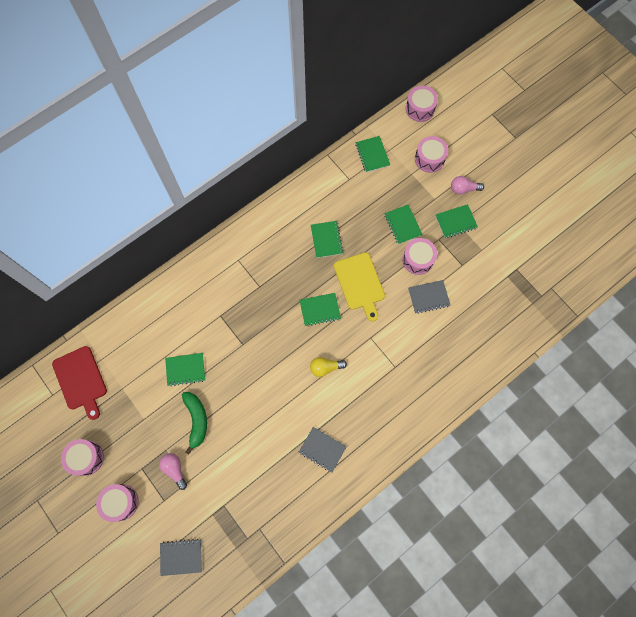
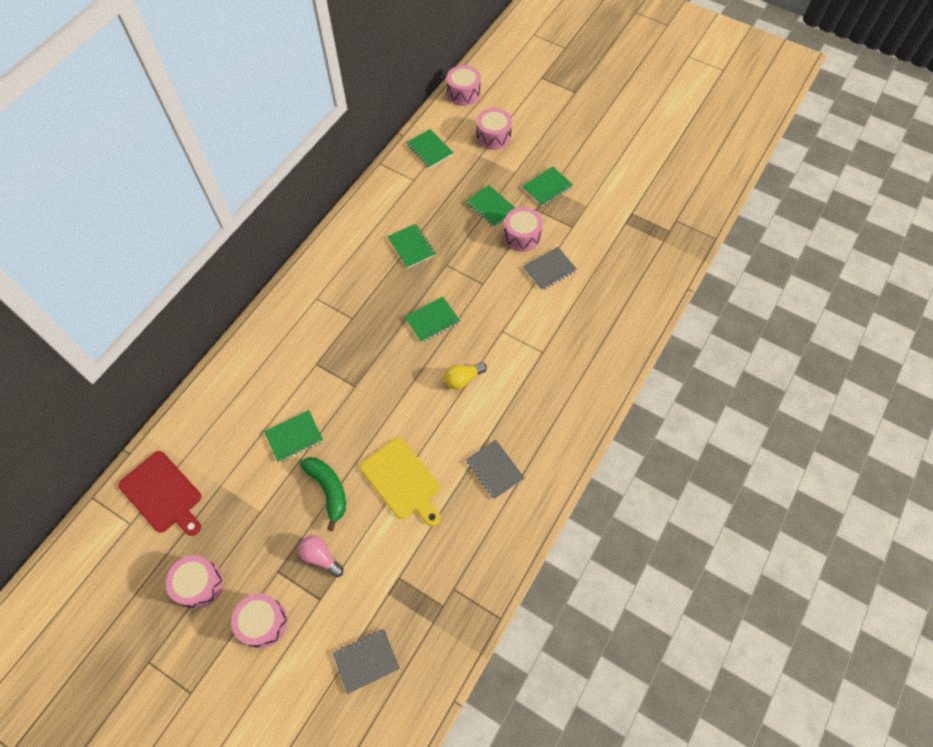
camera: 20 degrees left, 10 degrees down
(322, 449) = (494, 470): grey notebook -> grey notebook turned 45 degrees clockwise
(360, 283) = (467, 279): yellow cutting board -> yellow cutting board (402, 481)
(463, 189) = (542, 154): pink light bulb -> none

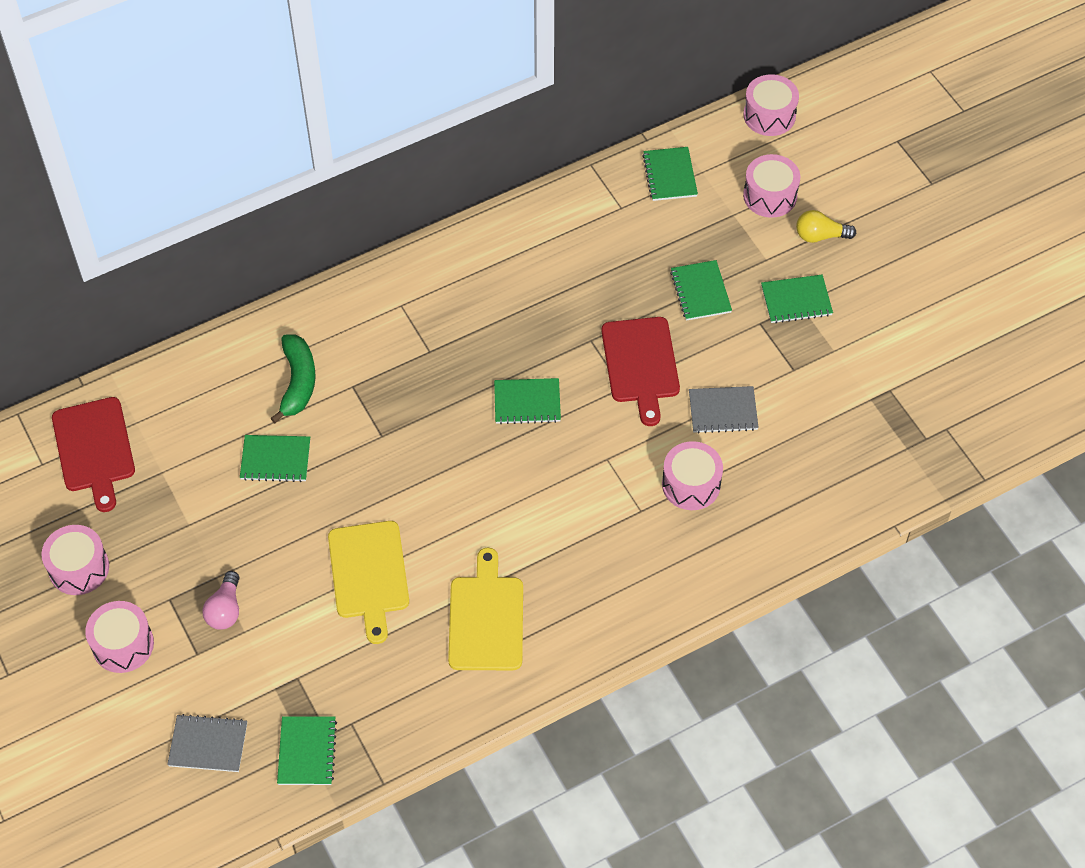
camera: 30 degrees right, 5 degrees down
(321, 557) = (225, 609): pink light bulb -> pink light bulb turned 150 degrees counterclockwise
(328, 489) = (278, 540): green banana -> green banana (298, 382)
(411, 247) = (561, 296): green notebook -> green notebook (307, 752)
(463, 379) = (518, 493): yellow light bulb -> yellow light bulb (820, 236)
(484, 265) = (641, 364): none -> red cutting board
(494, 470) = (486, 619): grey notebook -> yellow cutting board
(522, 236) = (716, 350): pink drum -> pink drum (691, 484)

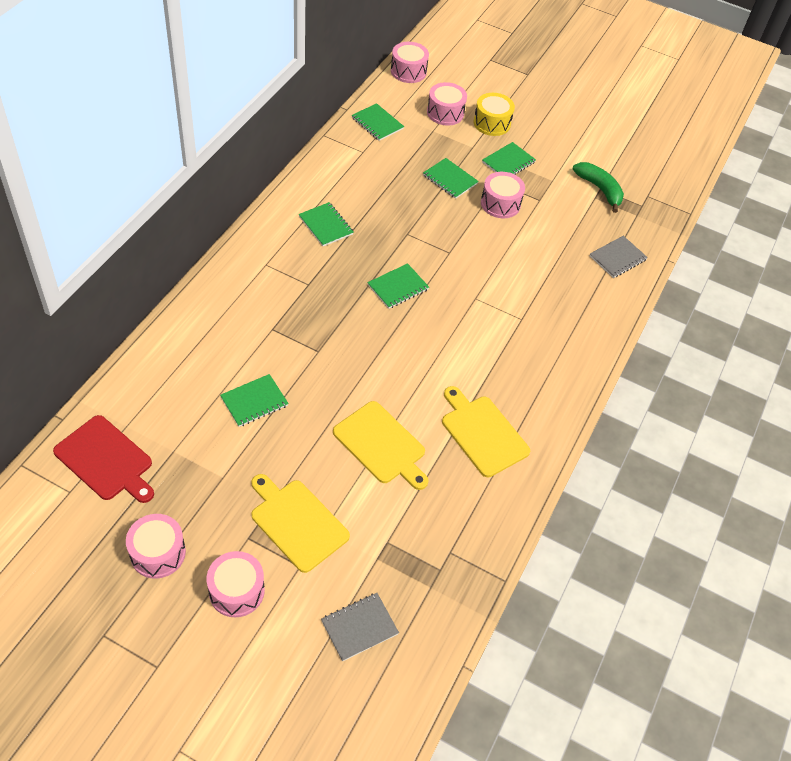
camera: 40 degrees left, 5 degrees down
(225, 609) = (297, 522): pink light bulb -> yellow cutting board
(298, 382) = (231, 343): green banana -> green banana (599, 189)
(307, 752) = (435, 590): green notebook -> green notebook (326, 225)
(641, 364) = (449, 234): red cutting board -> none
(691, 484) = (537, 290): pink drum -> pink drum (500, 204)
(723, 411) = (520, 240): grey notebook -> grey notebook (617, 258)
(820, 236) = (492, 123): yellow light bulb -> yellow drum

